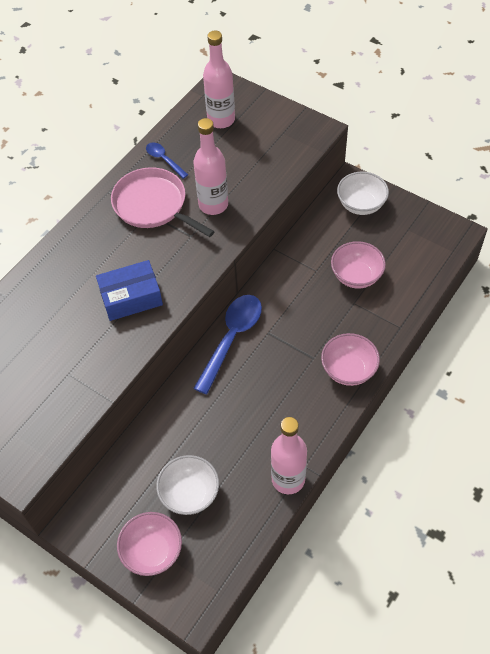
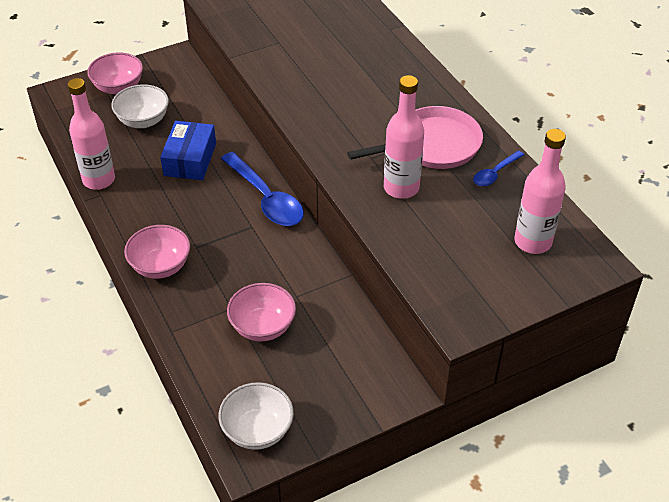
camera: 115 degrees right, 10 degrees down
(131, 297) = (327, 97): blue box -> blue box (190, 159)
(164, 160) = (495, 173): blue spoon -> blue spoon turned 150 degrees clockwise
(361, 205) = (360, 383): white bowl -> white bowl (257, 430)

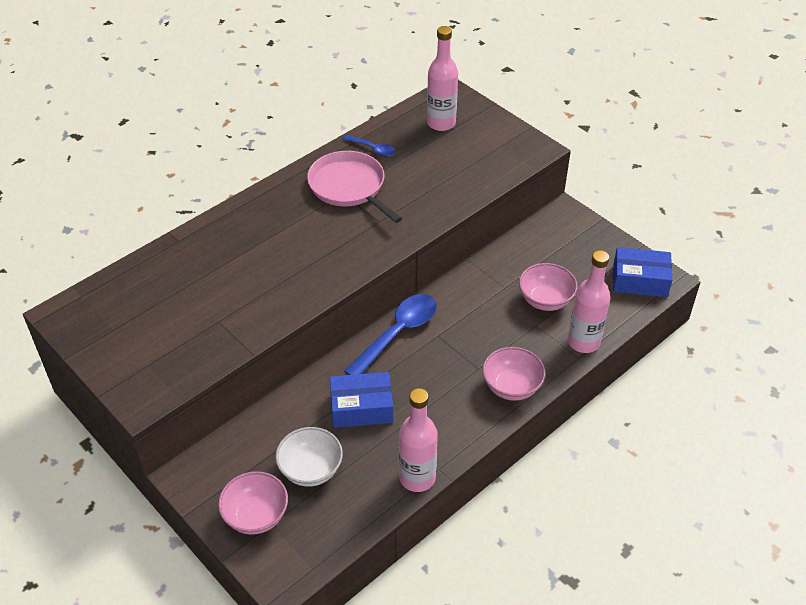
camera: 105 degrees left, 0 degrees up
(257, 430) = (640, 280): white bowl -> blue box
(401, 188) = (410, 197): pink bottle -> pink bottle (583, 342)

